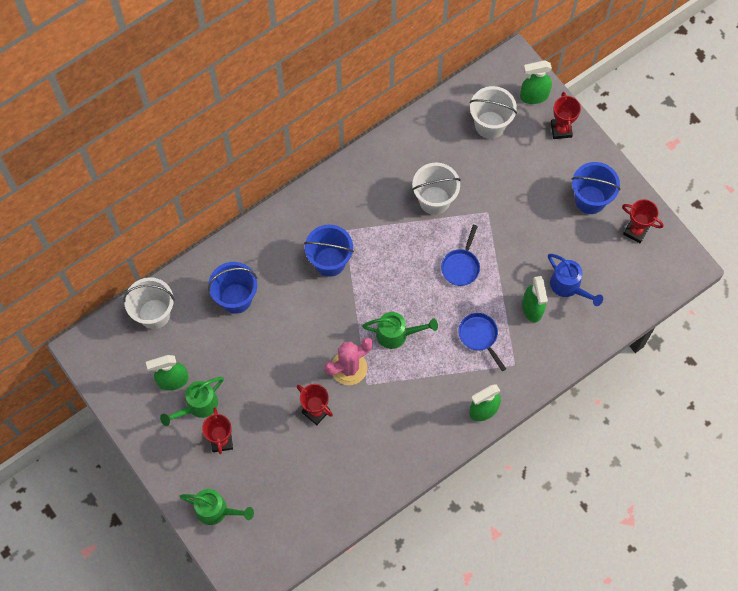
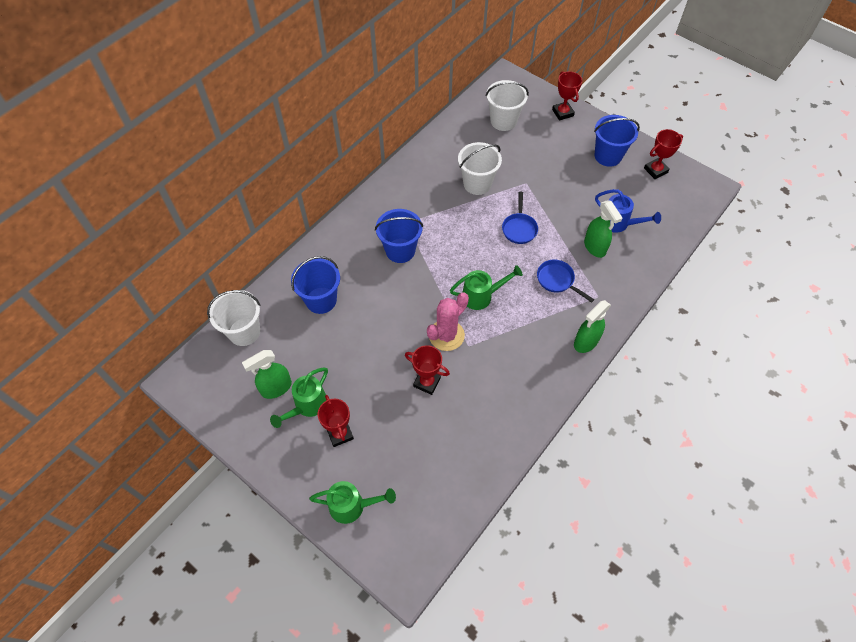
camera: 15 degrees left, 10 degrees down
(534, 96) = (531, 95): green spray bottle -> none
(635, 231) = (655, 170): red trophy -> red trophy turned 45 degrees counterclockwise

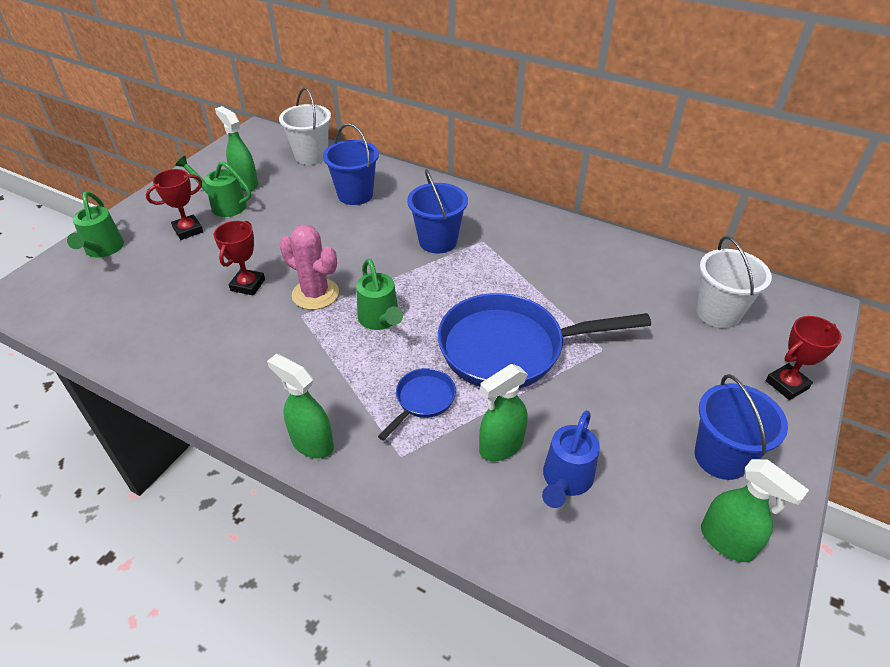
camera: 80 degrees right, 15 degrees down
(477, 184) = (576, 297): white bucket -> none
(519, 228) = (509, 348): blue pan -> blue pan, size x2.20
(655, 170) = (727, 541): red trophy -> green spray bottle

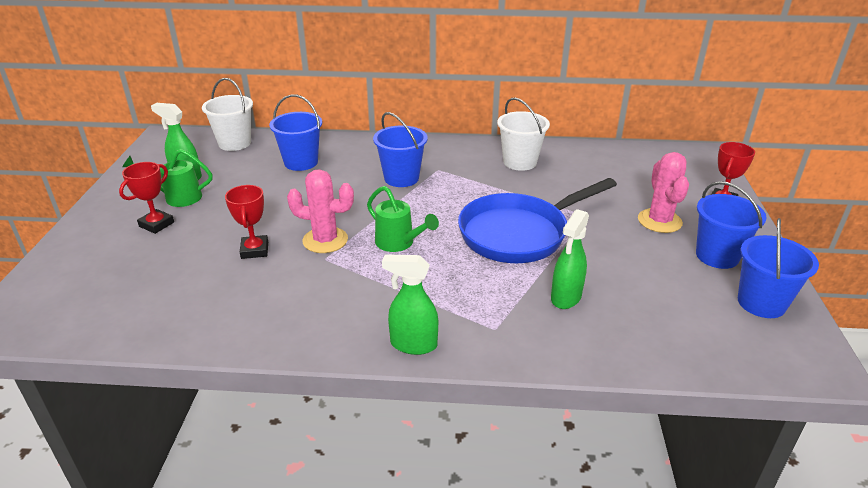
camera: 25 degrees left, 10 degrees down
(103, 250) = (74, 261): green watering can -> none
(423, 400) = (480, 287): blue pan -> none
(565, 480) = (629, 303): blue watering can -> none
(685, 385) = (659, 221): none -> pink cactus
(718, 313) = (644, 172): white bucket -> white bucket (520, 162)
(727, 541) = (761, 303): green spray bottle -> blue bucket

